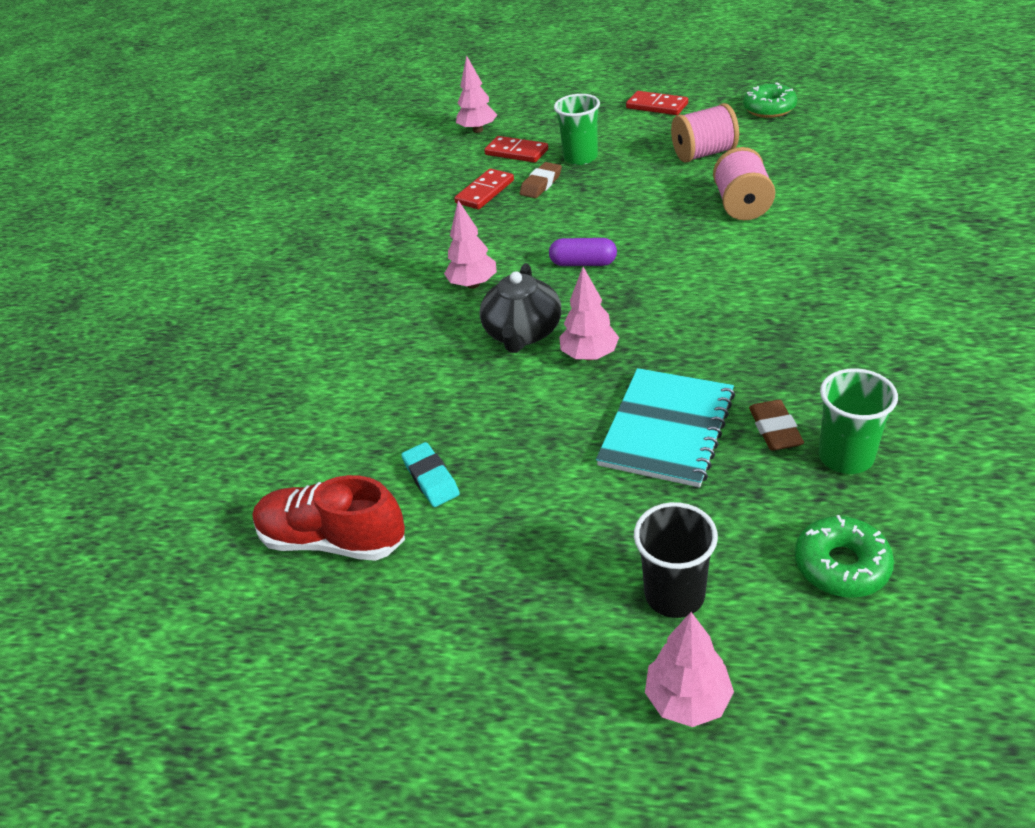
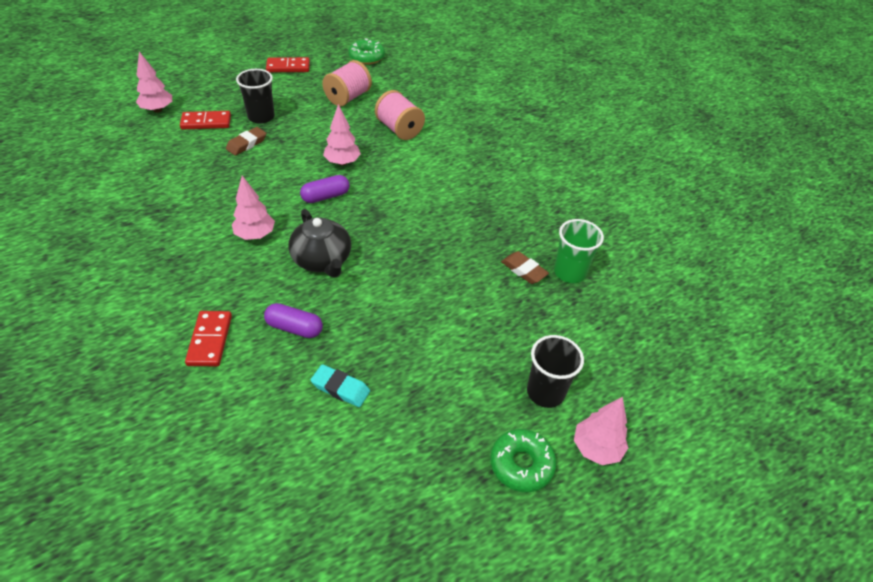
camera: 45 degrees left, 5 degrees up
(333, 539) = (304, 464): red shoe -> none
(435, 395) = (294, 328): none -> purple capsule
(485, 192) = (205, 160): red domino -> red domino (209, 340)
(541, 184) = (246, 144): brown eraser -> brown eraser turned 45 degrees clockwise
(580, 157) = (261, 117): green cup -> black cup
(589, 355) = (381, 261): pink tree -> pink tree (342, 162)
(667, 429) = (465, 292): turquoise notebook -> none
(841, 565) = (611, 335): green donut -> green donut (521, 464)

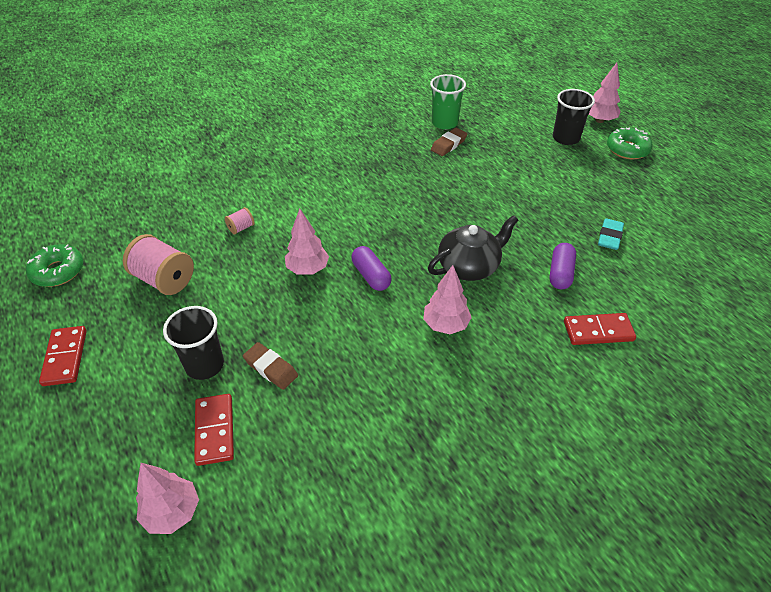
camera: 90 degrees left, 0 degrees up
(399, 129) = (241, 228): pink spool -> pink spool, size x0.48

